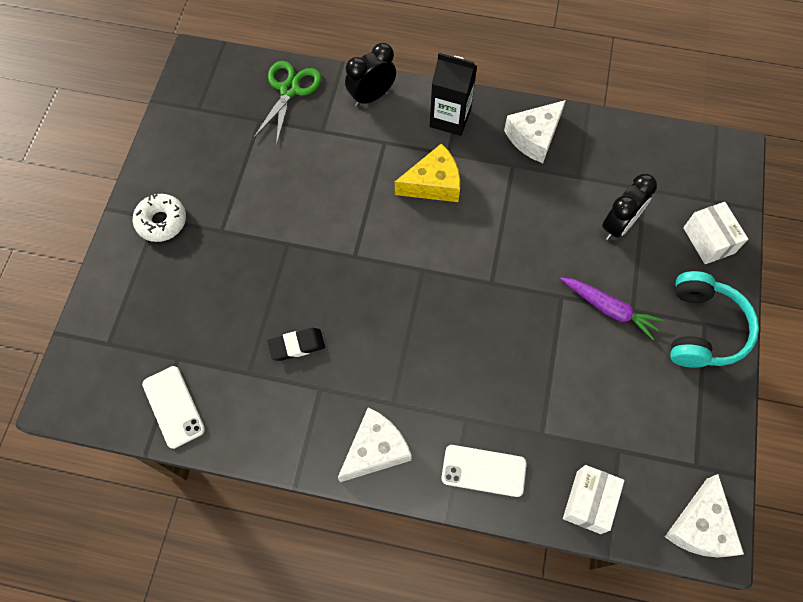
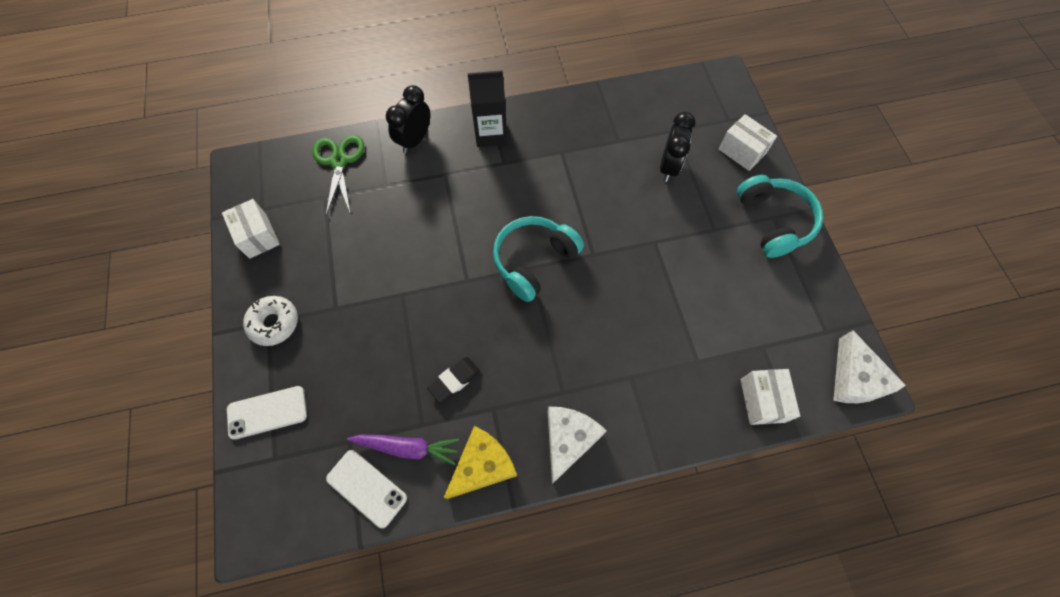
camera: 25 degrees left, 0 degrees up
(183, 133) = (258, 236): none -> white box
(429, 264) = (534, 261): none -> turquoise headphones
(433, 184) = (504, 192): yellow cheese -> yellow cheese (482, 465)
(483, 471) = (667, 415): white phone -> white phone (267, 412)
(534, 137) = (567, 123): white cheese -> none
(609, 309) = (696, 236): purple carrot -> purple carrot (407, 447)

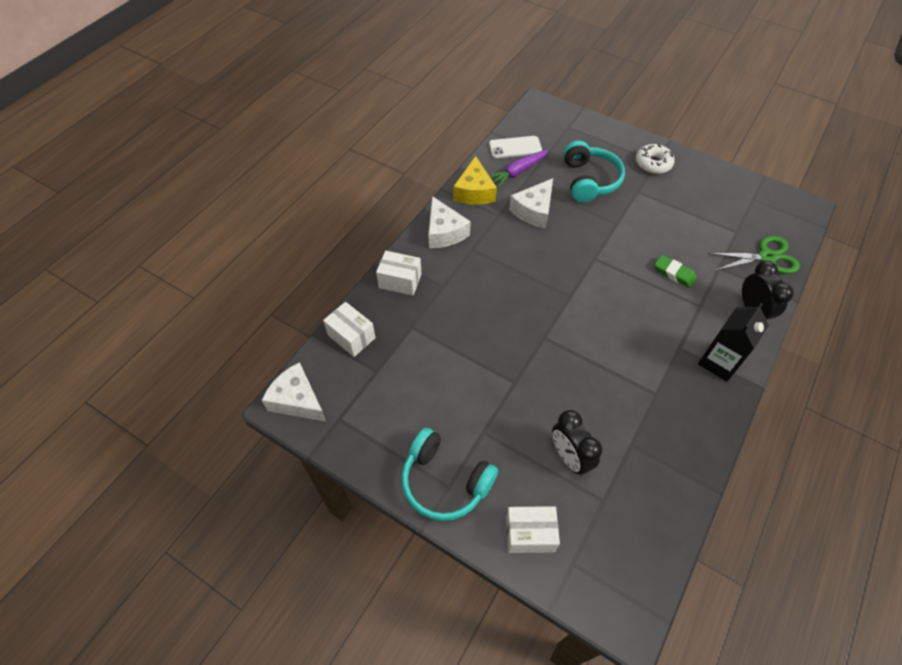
camera: 135 degrees right, 10 degrees down
(258, 236) = (730, 187): white box -> white box (400, 281)
(267, 412) = (597, 136): white phone -> none
(339, 161) = (766, 257): green scissors -> green scissors turned 45 degrees counterclockwise
(425, 211) = (674, 273): none -> green eraser
(454, 380) = (534, 211): black eraser -> white cheese
(534, 261) = (573, 301): turquoise headphones -> turquoise headphones (589, 180)

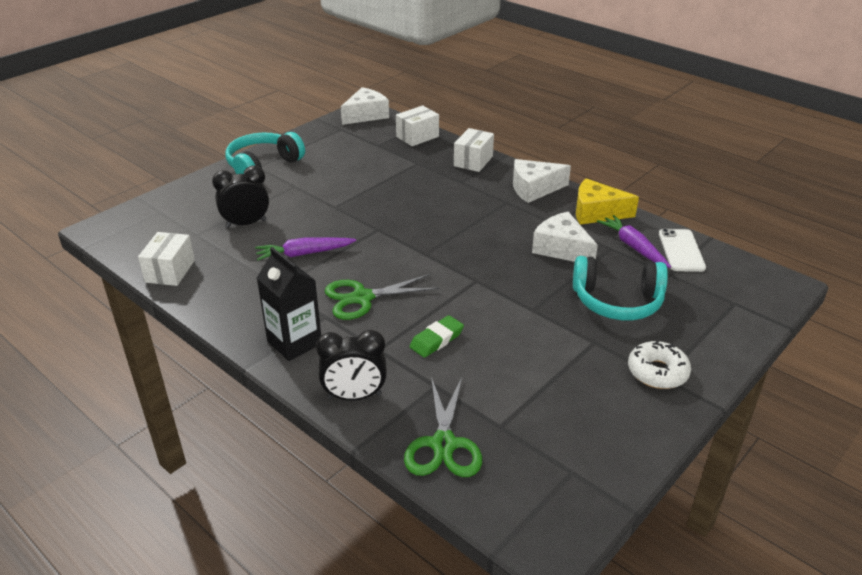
camera: 100 degrees right, 20 degrees down
(530, 534) = (196, 196): white box -> white box (170, 271)
(602, 388) = (304, 254): none -> purple carrot
(646, 328) = (362, 298): none -> green scissors

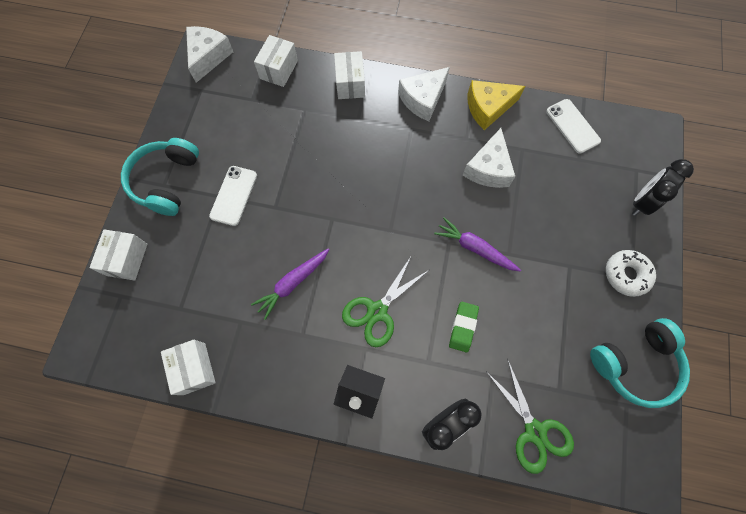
camera: 30 degrees left, 35 degrees up
(187, 195) = (127, 259): none -> white box
(246, 224) = (213, 271): black clock -> black clock (642, 202)
(308, 189) = (233, 195): none -> white phone
(561, 248) = (488, 168): white cheese -> white cheese turned 90 degrees counterclockwise
(617, 301) = (561, 211): turquoise headphones -> turquoise headphones (635, 364)
(633, 247) = (537, 139): purple carrot -> purple carrot (475, 248)

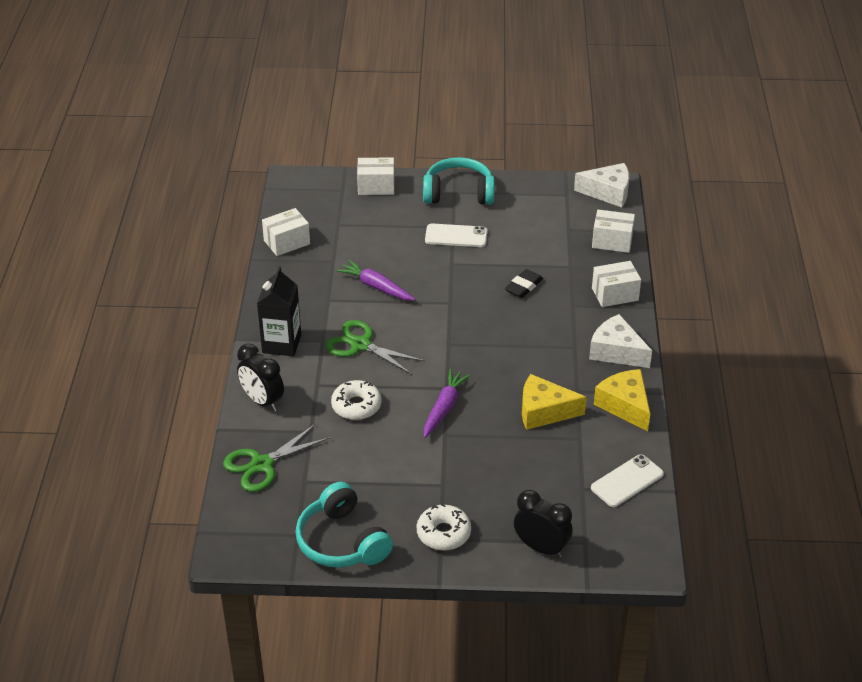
camera: 80 degrees right, 30 degrees down
(323, 151) = (523, 286): none -> black eraser
(463, 327) = (356, 406): green eraser -> white donut
(488, 168) = (544, 411): white cheese -> yellow cheese

